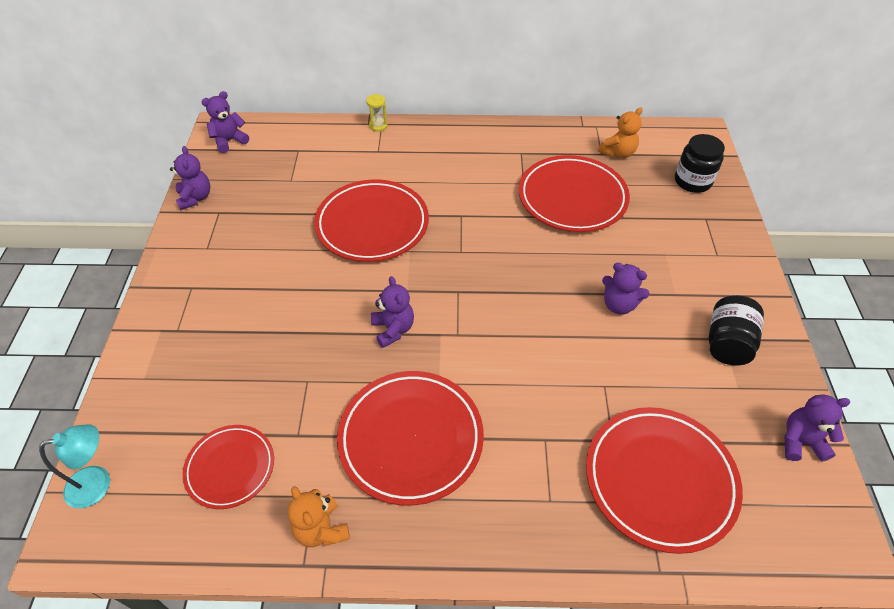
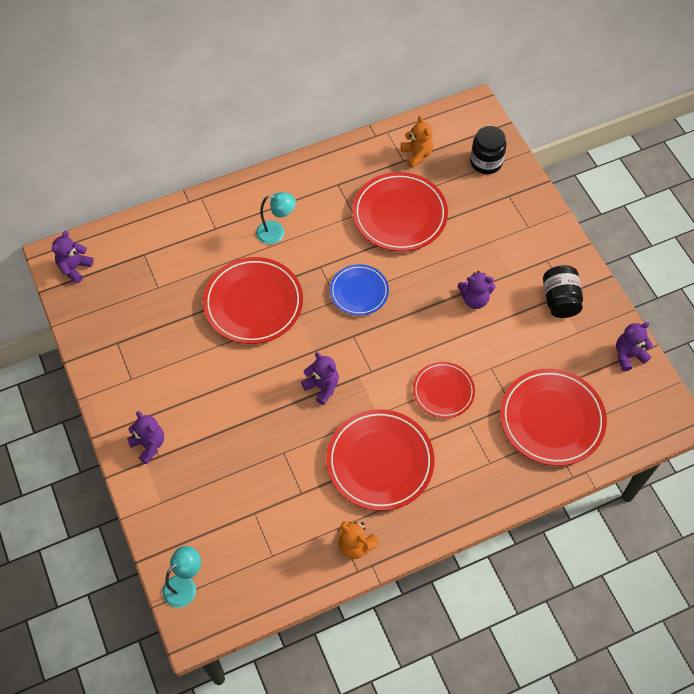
camera: 25 degrees left, 10 degrees up
(195, 198) = (86, 337): purple teddy bear -> purple teddy bear (149, 445)
(230, 468) = (269, 535): red plate -> red plate (443, 391)
(378, 126) = (199, 201): yellow hourglass -> none
(435, 173) = (276, 232): none -> turquoise lamp
(489, 252) = (359, 292): none -> blue plate
(618, 153) = (416, 155): orange teddy bear -> orange teddy bear turned 45 degrees counterclockwise

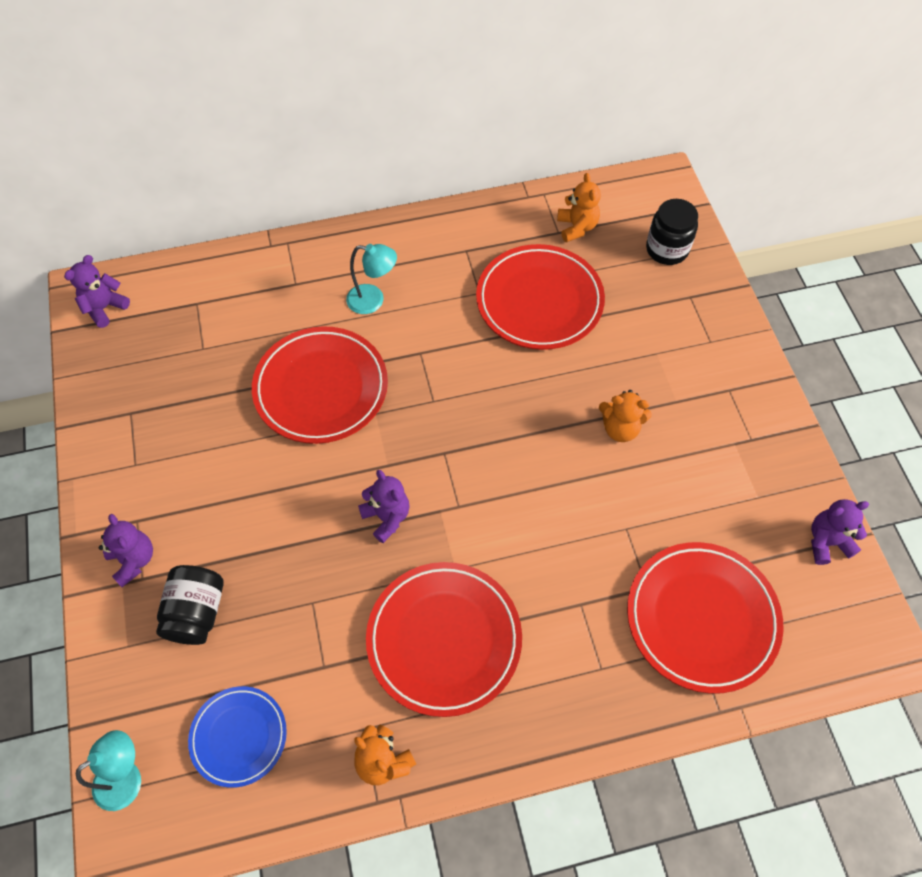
camera: 10 degrees right, 0 degrees up
(359, 292) = (465, 394): blue plate -> blue plate (239, 737)
(443, 391) = (553, 551): red plate -> none
(474, 299) = (620, 428): purple teddy bear -> orange teddy bear
(560, 300) = (739, 448): black jar -> black jar (196, 612)

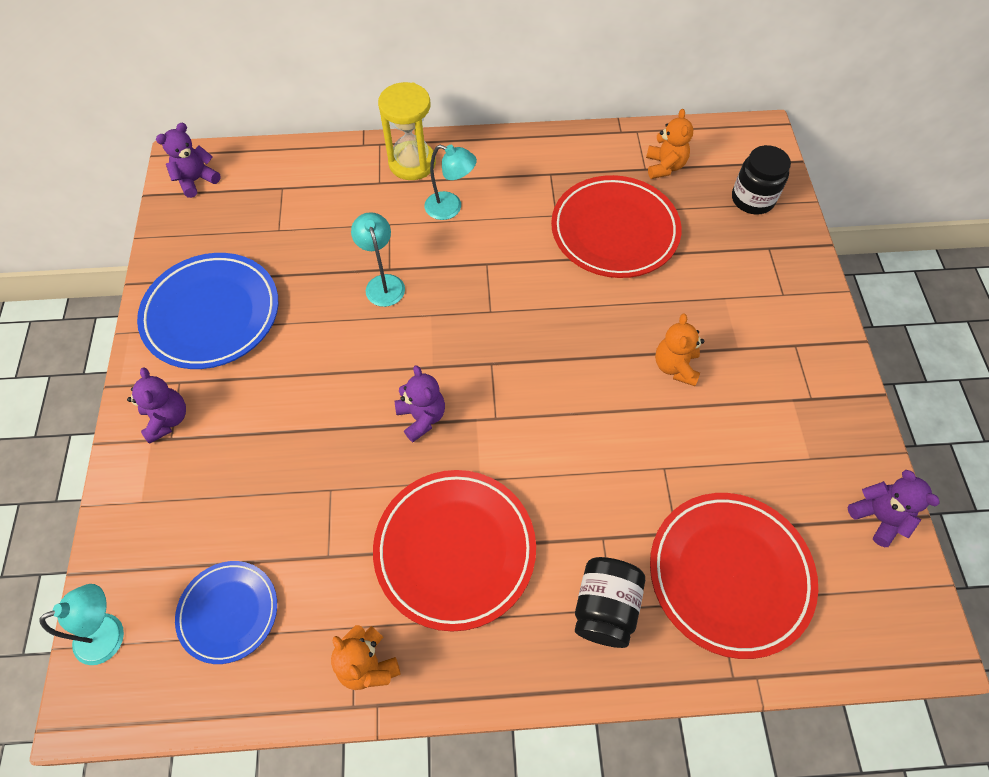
camera: 10 degrees right, 0 degrees up
(154, 446) = (212, 314): none -> blue plate
(196, 612) = (215, 480): black jar -> black jar (605, 607)
(321, 388) = (383, 283): red plate -> turquoise lamp
(325, 258) = (412, 163): none -> yellow hourglass
(620, 428) = (675, 366): orange teddy bear -> orange teddy bear turned 75 degrees clockwise
(827, 542) = (878, 517): purple teddy bear -> purple teddy bear turned 60 degrees clockwise

